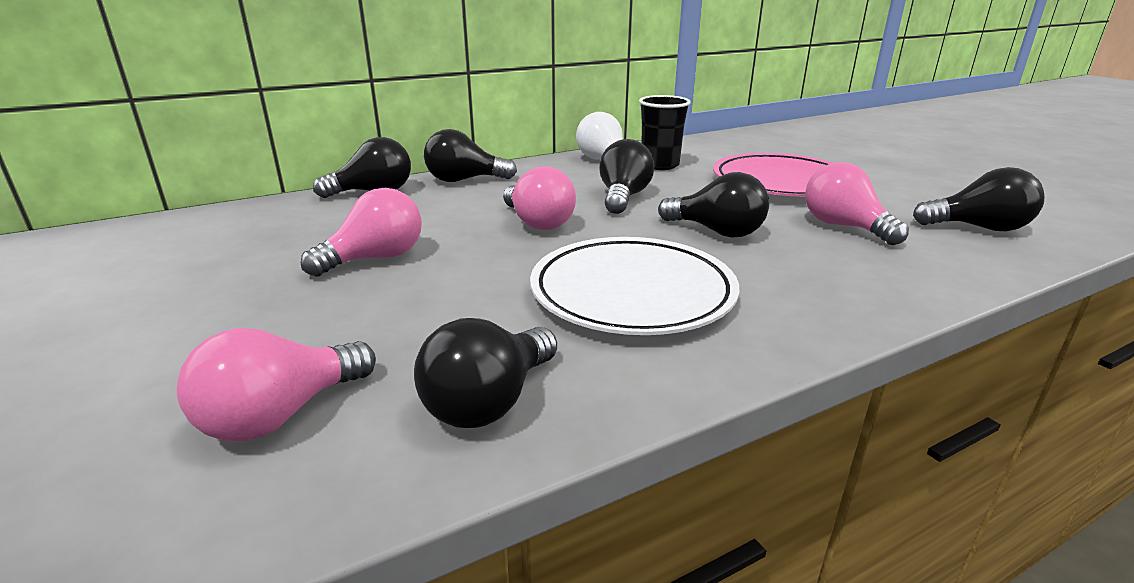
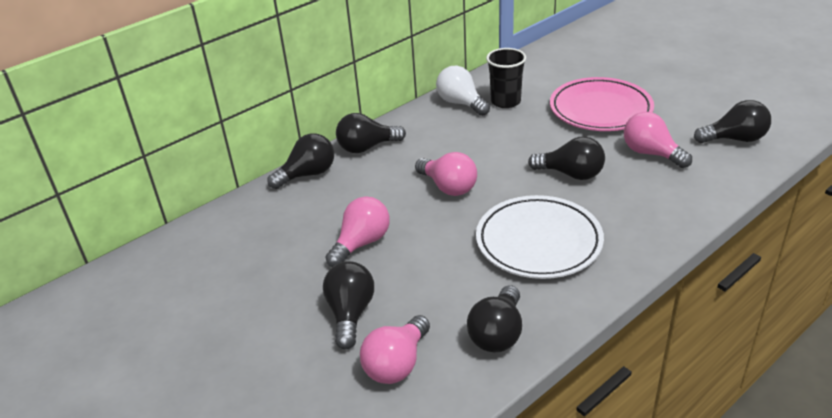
camera: 10 degrees left, 10 degrees up
(623, 197) = (495, 147): black light bulb -> black light bulb (350, 314)

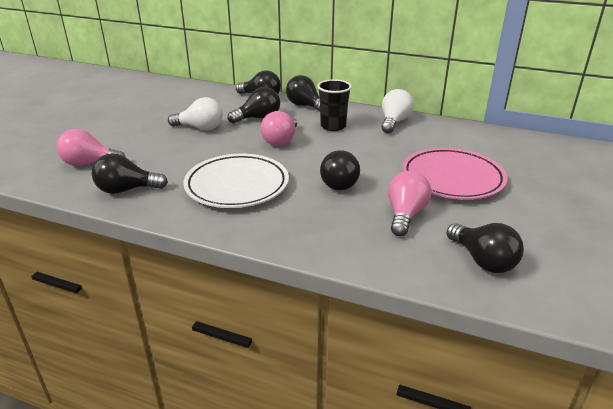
camera: 60 degrees right, 5 degrees down
(350, 314) = (131, 140): black light bulb -> black light bulb (258, 118)
(361, 243) = (200, 128): pink light bulb -> white light bulb
(505, 101) = (416, 137): black cup -> black cup (333, 126)

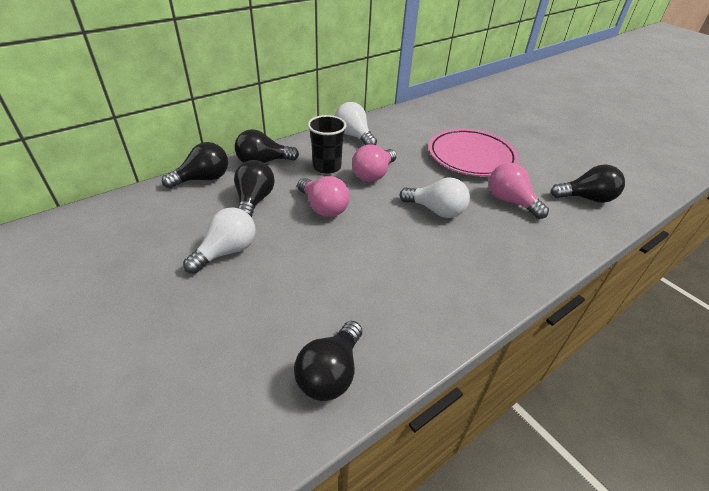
camera: 60 degrees left, 10 degrees up
(89, 163) = (215, 396): pink light bulb -> pink light bulb (373, 174)
(237, 185) = (394, 274): white plate -> none
(337, 182) = (436, 210): black light bulb -> white light bulb

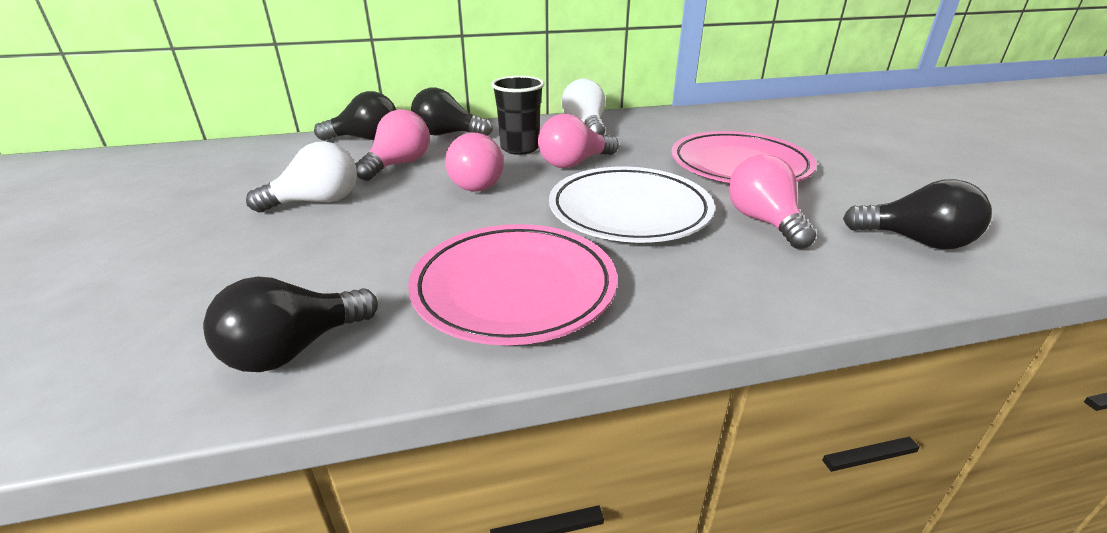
camera: 25 degrees right, 10 degrees down
(254, 201) = (399, 164): black light bulb -> pink light bulb
(417, 289) = (514, 288): none -> pink plate
(436, 210) = (629, 211): white light bulb -> white plate

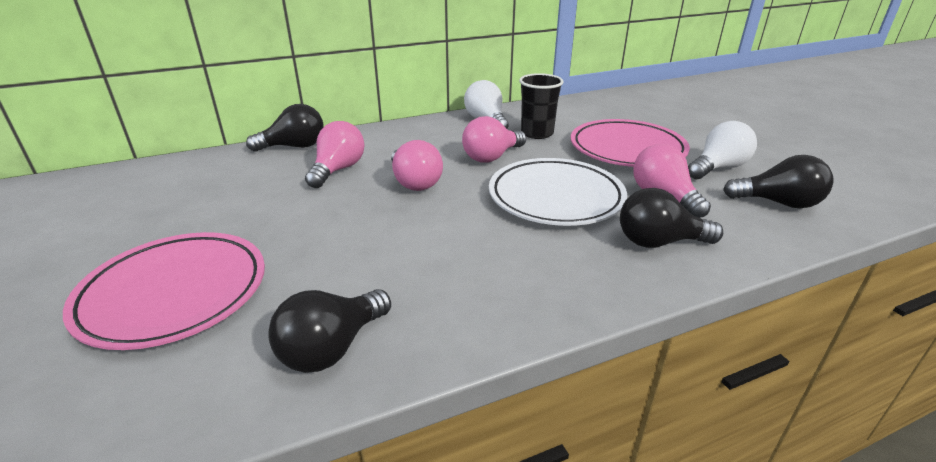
camera: 10 degrees left, 0 degrees up
(317, 201) = (280, 212): white light bulb -> white light bulb (718, 168)
(447, 134) = (368, 137): black light bulb -> black light bulb (659, 242)
(514, 288) = (491, 274): pink plate -> pink plate (174, 294)
(520, 148) = (439, 146): black cup -> black cup (537, 133)

